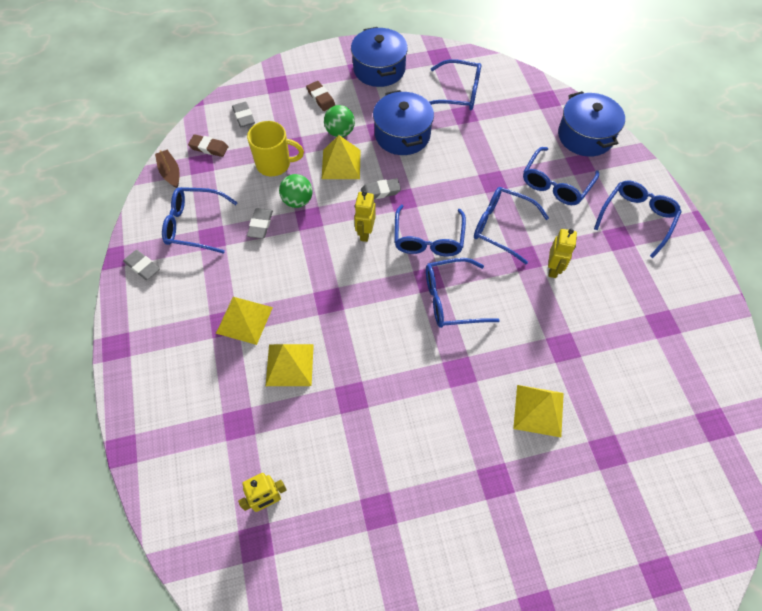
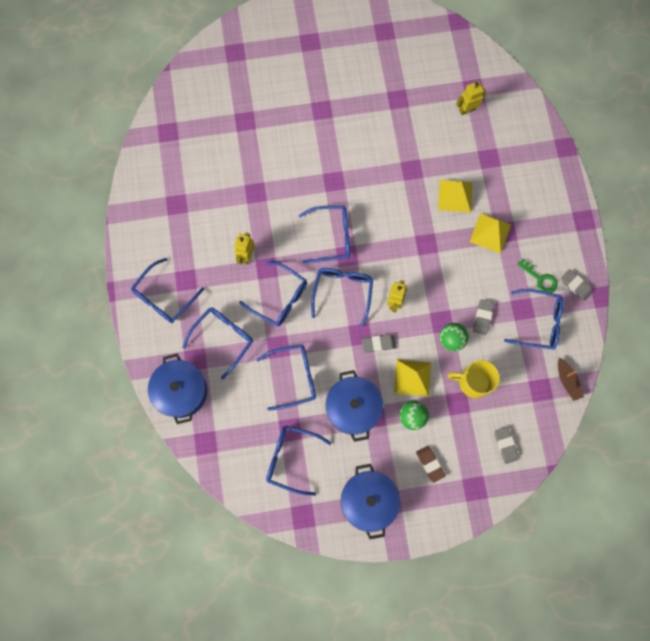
camera: 175 degrees left, 15 degrees up
(186, 271) = (540, 278): none -> green key
(209, 148) = (535, 408): brown eraser -> none
(469, 156) = (294, 377): none -> blue glasses
(538, 410) = (284, 150): yellow pyramid -> none

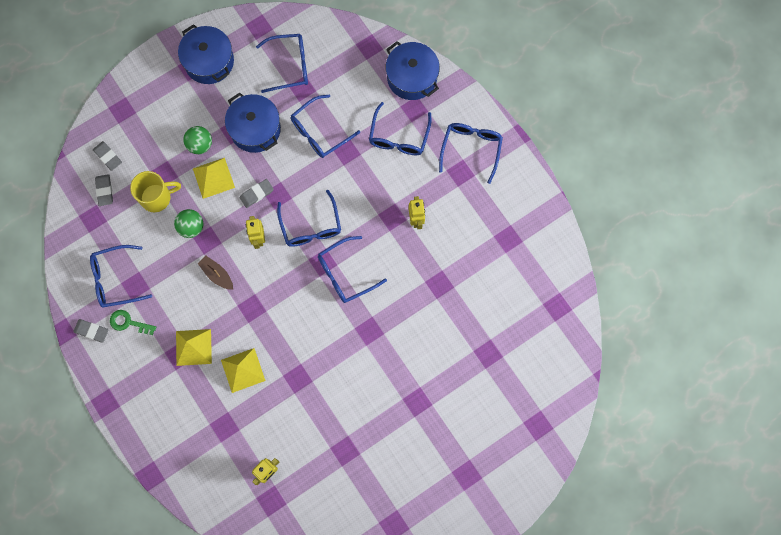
camera: 155 degrees right, 0 degrees up
(280, 298) = (366, 194): blue glasses -> none
(430, 464) = (168, 113): brown eraser -> none
(482, 317) = (170, 260): grey eraser -> grey eraser (104, 191)
(567, 381) = (70, 237): brown boat -> brown boat (217, 274)

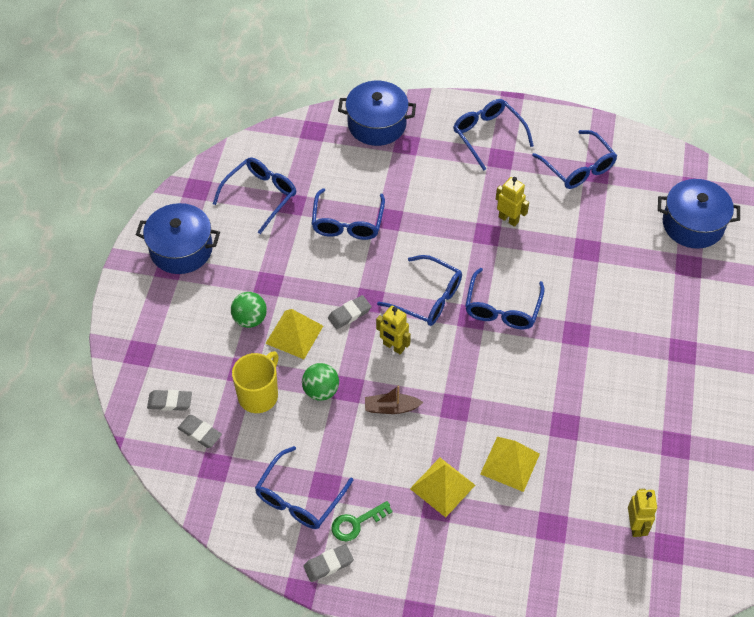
camera: 45 degrees left, 20 degrees down
(255, 129) = (287, 266): blue pot -> blue pot (693, 224)
(256, 194) = (349, 314): grey eraser -> grey eraser turned 45 degrees clockwise
(399, 137) = (419, 173): blue glasses -> blue glasses (578, 168)

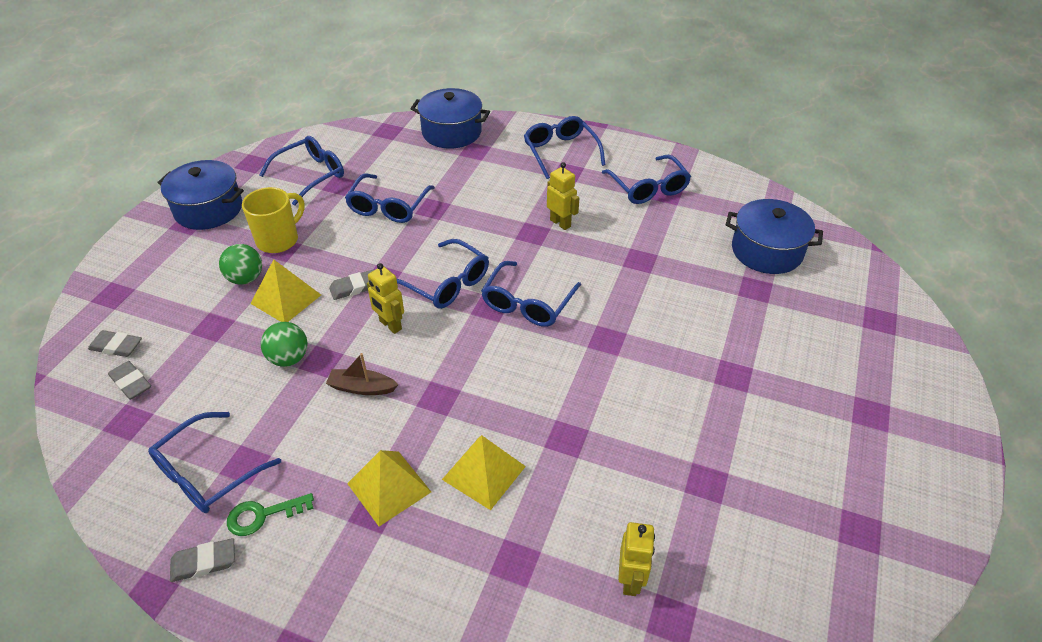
camera: 10 degrees right, 10 degrees down
(259, 395) = (217, 353): yellow mug -> yellow mug (279, 240)

